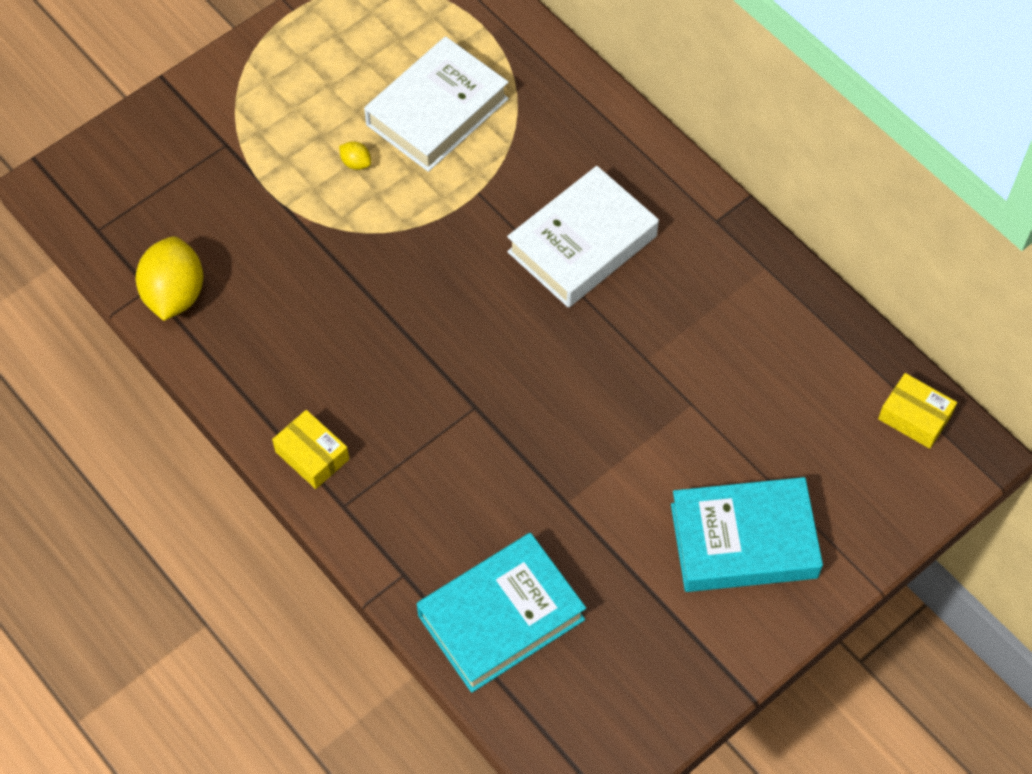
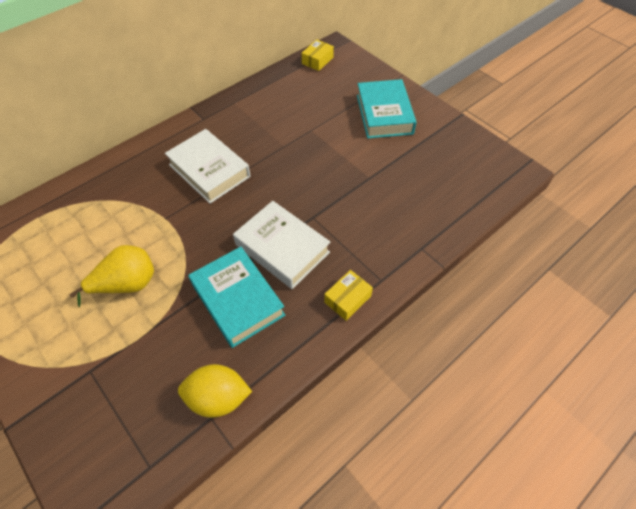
camera: 90 degrees left, 5 degrees down
(356, 163) = (127, 284): yellow lemon -> yellow pear
(437, 112) = (98, 240): white book -> white book (282, 248)
(501, 617) = (439, 204): turquoise book -> turquoise book (238, 300)

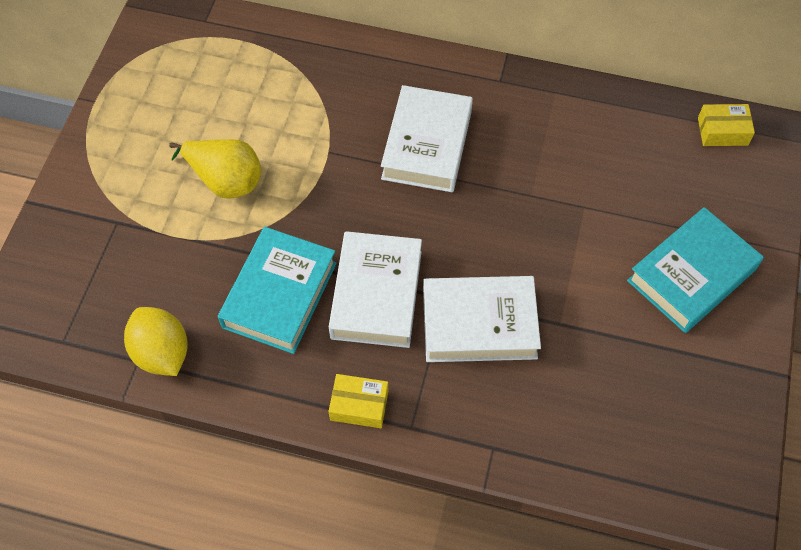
camera: 55 degrees right, 5 degrees up
(342, 211) = (479, 324): none -> white book

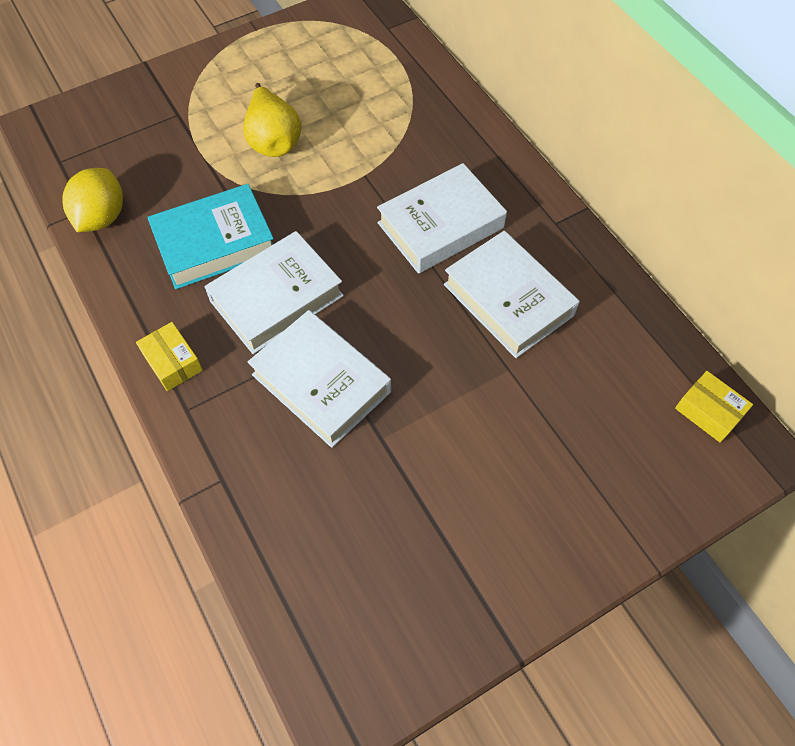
camera: 45 degrees right, 0 degrees up
(531, 160) = (508, 300): none -> white book
(691, 275) = (535, 500): turquoise book -> none

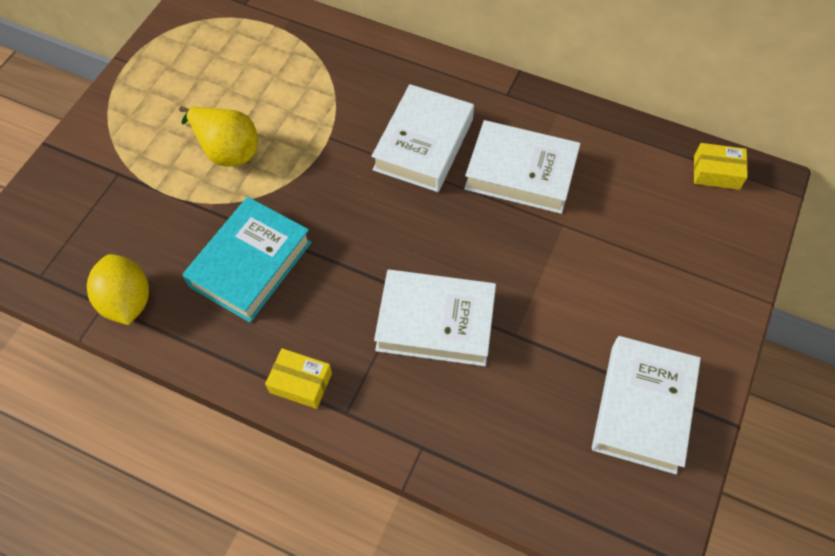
camera: 35 degrees left, 0 degrees up
(276, 298) = (342, 278): white book -> white book (642, 408)

